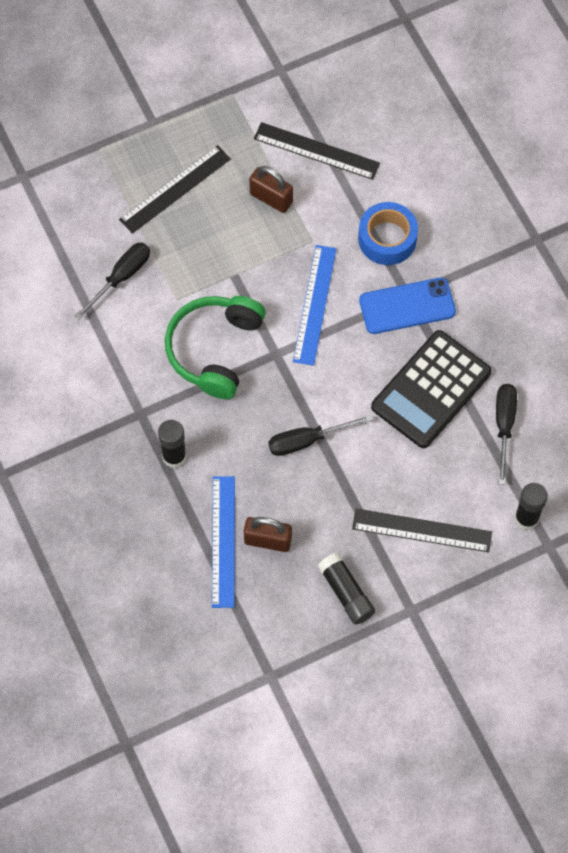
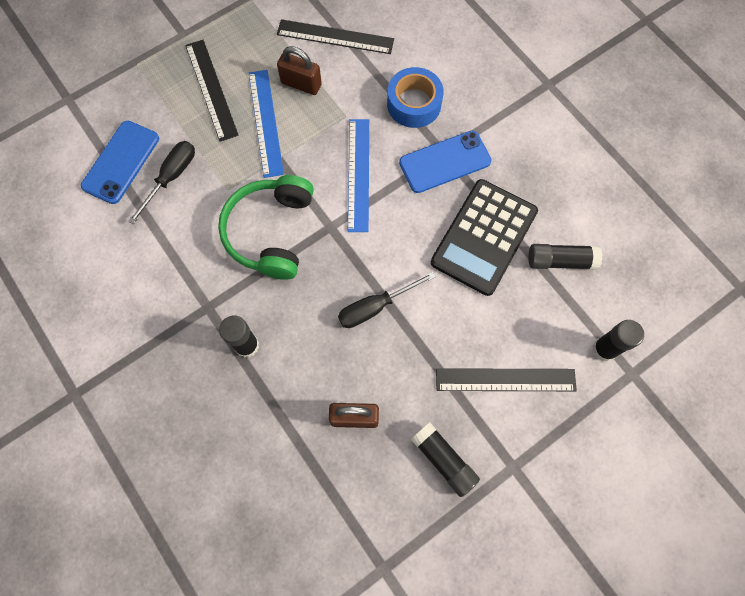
camera: 10 degrees left, 5 degrees up
(71, 253) = (121, 162): none -> blue phone
(175, 189) = (211, 89): black ruler -> black ruler turned 60 degrees counterclockwise
(223, 541) = (310, 426): blue ruler -> blue ruler (266, 122)
(504, 426) = (560, 261): black screwdriver -> black glue stick

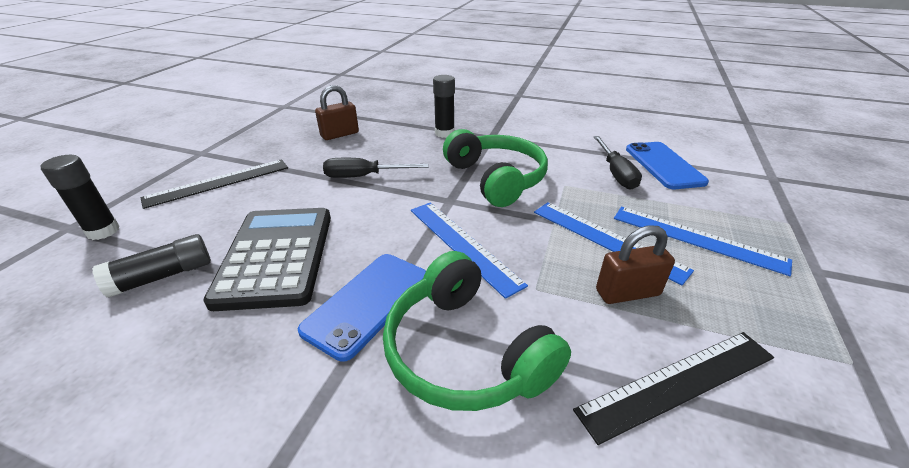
camera: 145 degrees right, 35 degrees down
(211, 89) = (696, 238): black ruler -> blue ruler
(375, 307) = (364, 176): black screwdriver -> black screwdriver turned 120 degrees counterclockwise
(414, 104) = (465, 351): blue tape -> green headphones
(444, 460) = (260, 140): black glue stick -> none

